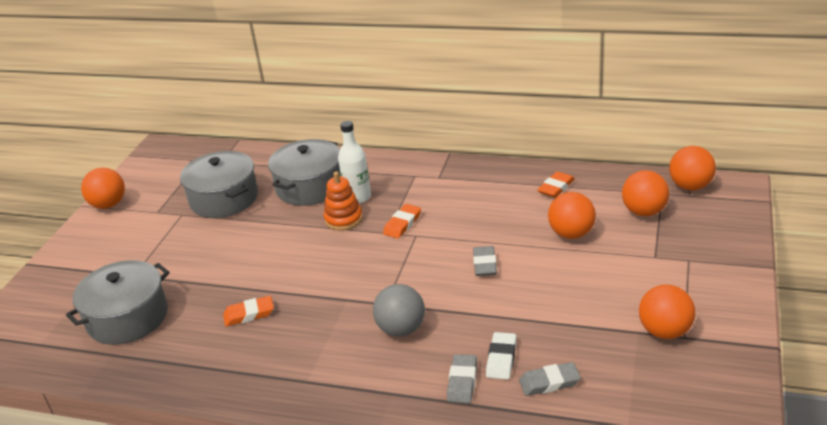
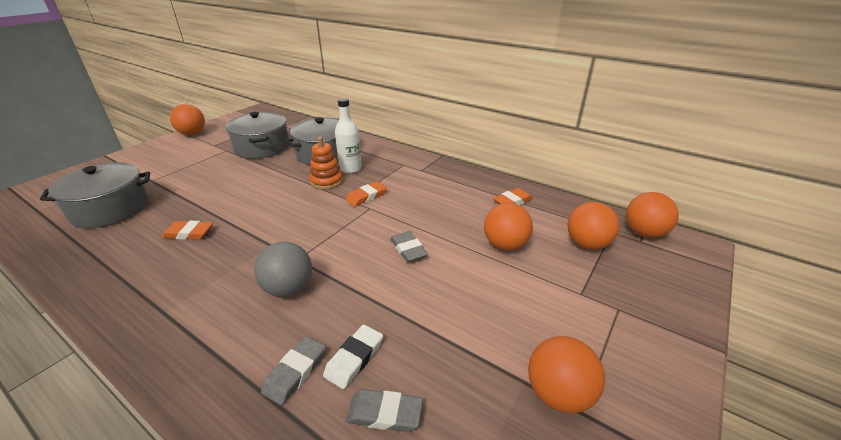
camera: 15 degrees right, 0 degrees up
(484, 264) = (408, 249): grey eraser -> grey eraser turned 45 degrees counterclockwise

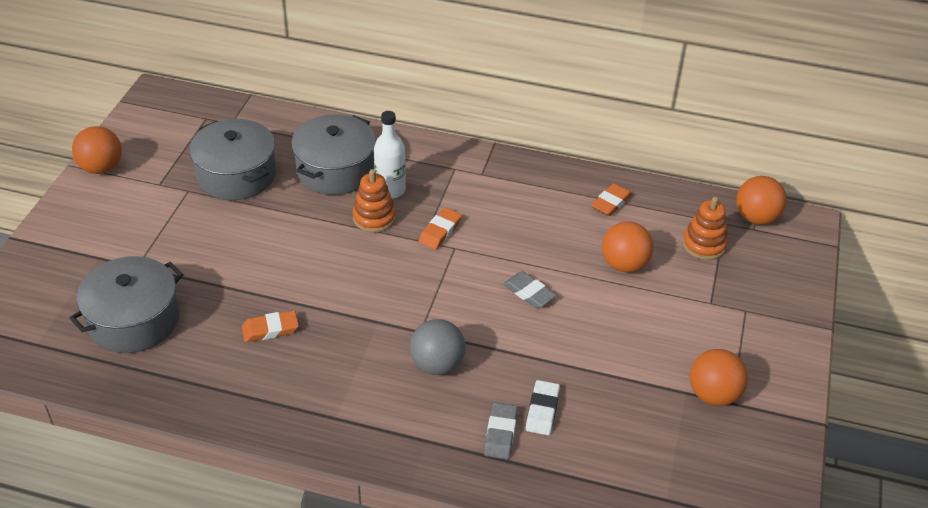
camera: 20 degrees left, 10 degrees up
(384, 413) = (591, 443): grey eraser -> none
(587, 244) = (704, 245): orange ball -> orange stacking toy

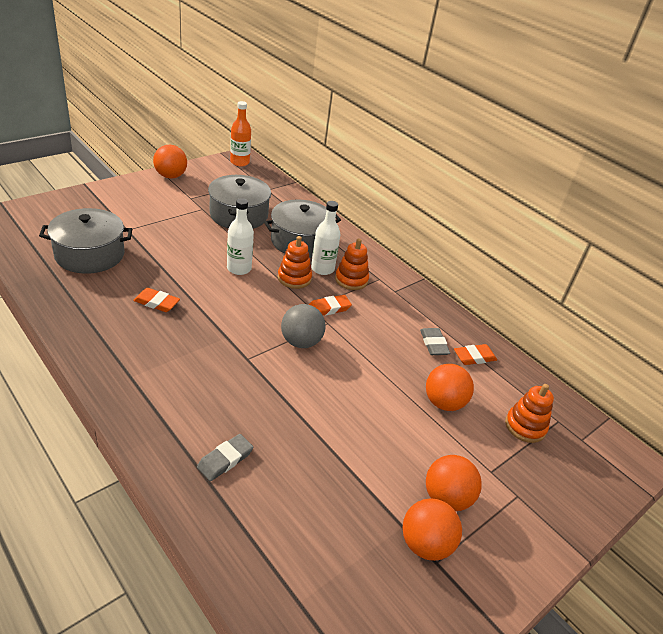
camera: 30 degrees right, 5 degrees down
(159, 102) = (239, 162): none -> orange bottle
(308, 240) = (239, 268): none -> white bottle
(430, 186) = (351, 280): none -> orange stacking toy
(437, 364) = (234, 386): grey ball -> grey ball (301, 342)
(529, 293) = (350, 379): grey eraser -> grey eraser (433, 344)
(542, 410) = (273, 464): white eraser -> none
(756, 218) = (591, 432): orange ball -> orange ball (446, 498)

